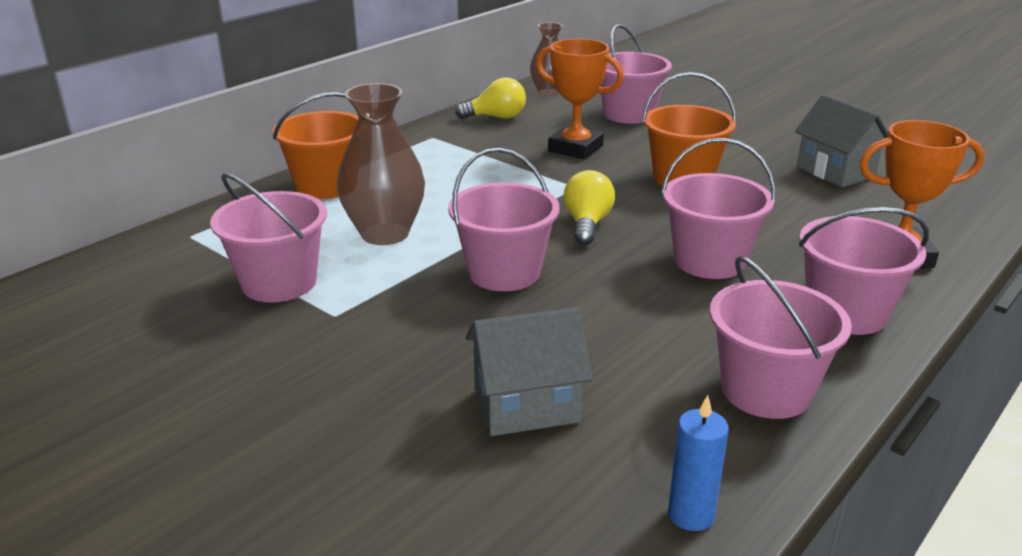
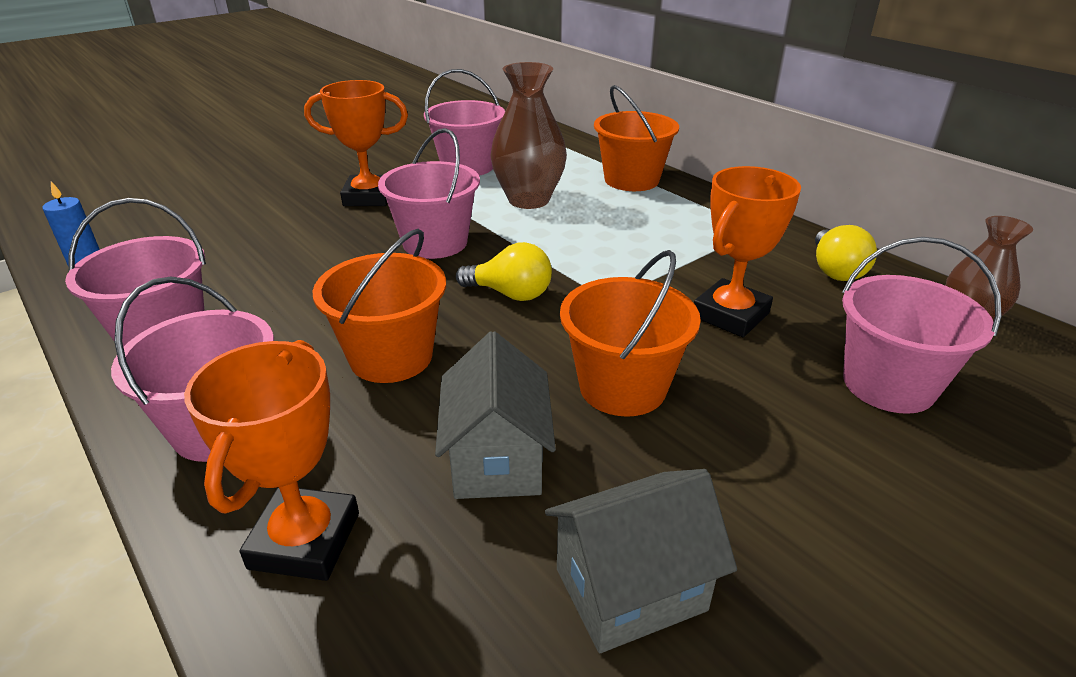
camera: 100 degrees right, 5 degrees up
(388, 339) = (368, 197): none -> orange trophy
(526, 406) = (252, 235): grey house -> grey house (497, 459)
(709, 261) = (391, 357): pink bucket -> orange bucket

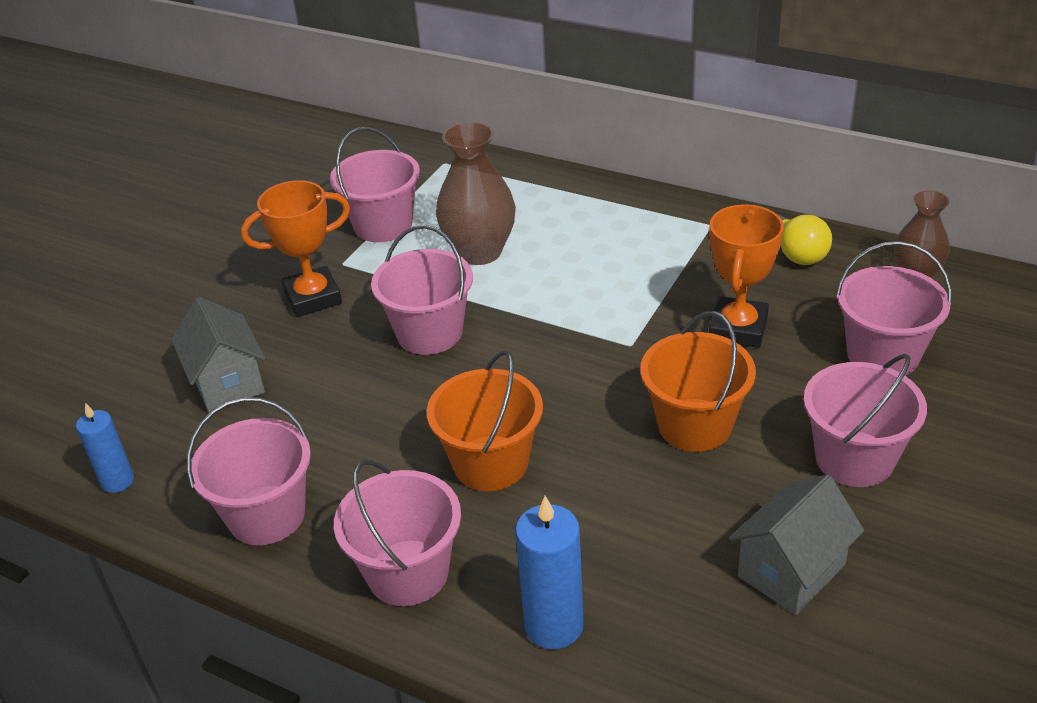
camera: 20 degrees left, 5 degrees up
(305, 540) = (554, 625): orange trophy -> blue candle
(497, 459) = (643, 517): grey house -> grey house (227, 382)
(510, 294) = (543, 367): yellow light bulb -> none
(631, 180) = (562, 196): orange bucket -> none
(793, 483) = (854, 459): none -> pink bucket

